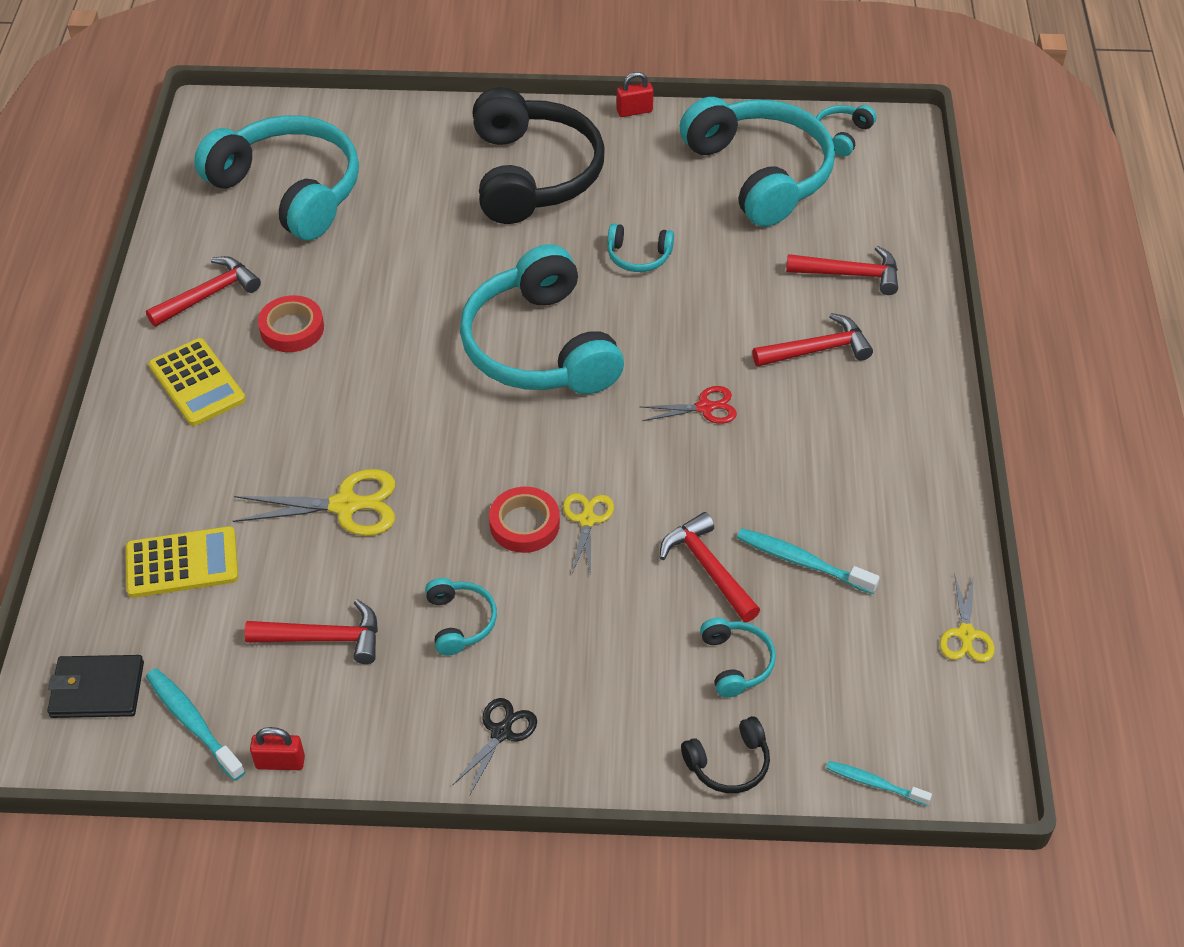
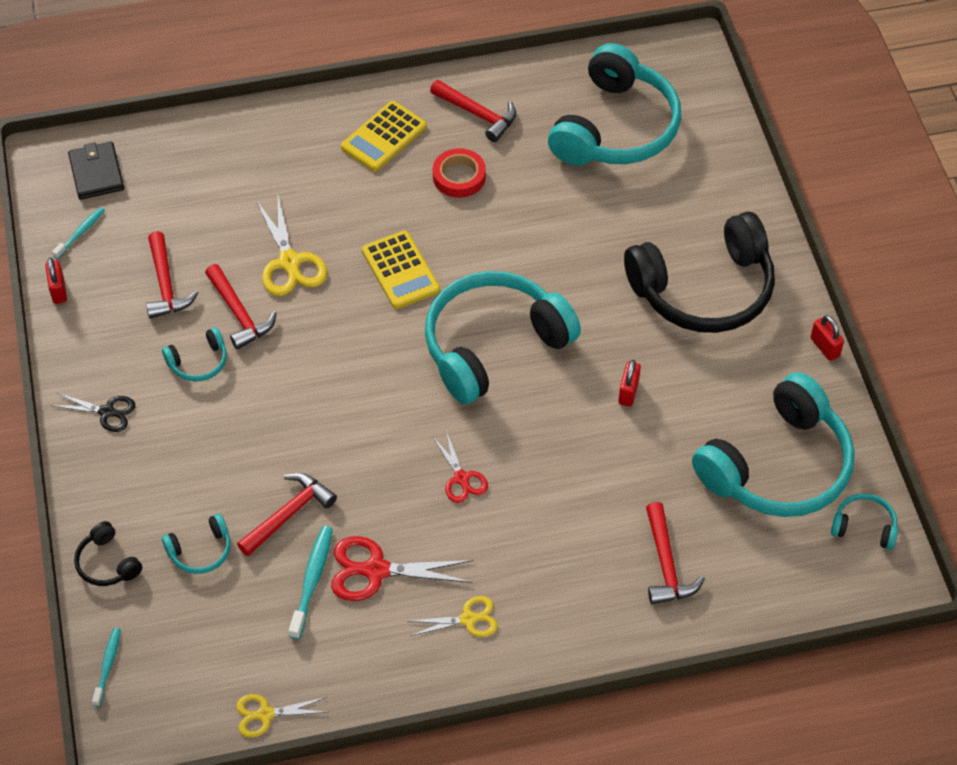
camera: 75 degrees right, 5 degrees up
(182, 563) = (212, 183): yellow calculator -> yellow calculator (400, 270)
(193, 722) = (81, 233): turquoise toothbrush -> turquoise toothbrush, size x0.65
(524, 524) = (301, 380): red tape -> none
(587, 520) = (316, 420): yellow scissors -> yellow scissors (468, 619)
(638, 256) = (628, 392): turquoise headphones -> red padlock
(803, 502) = (376, 570): none -> red scissors
(817, 350) = (558, 553): red hammer -> red hammer (239, 314)

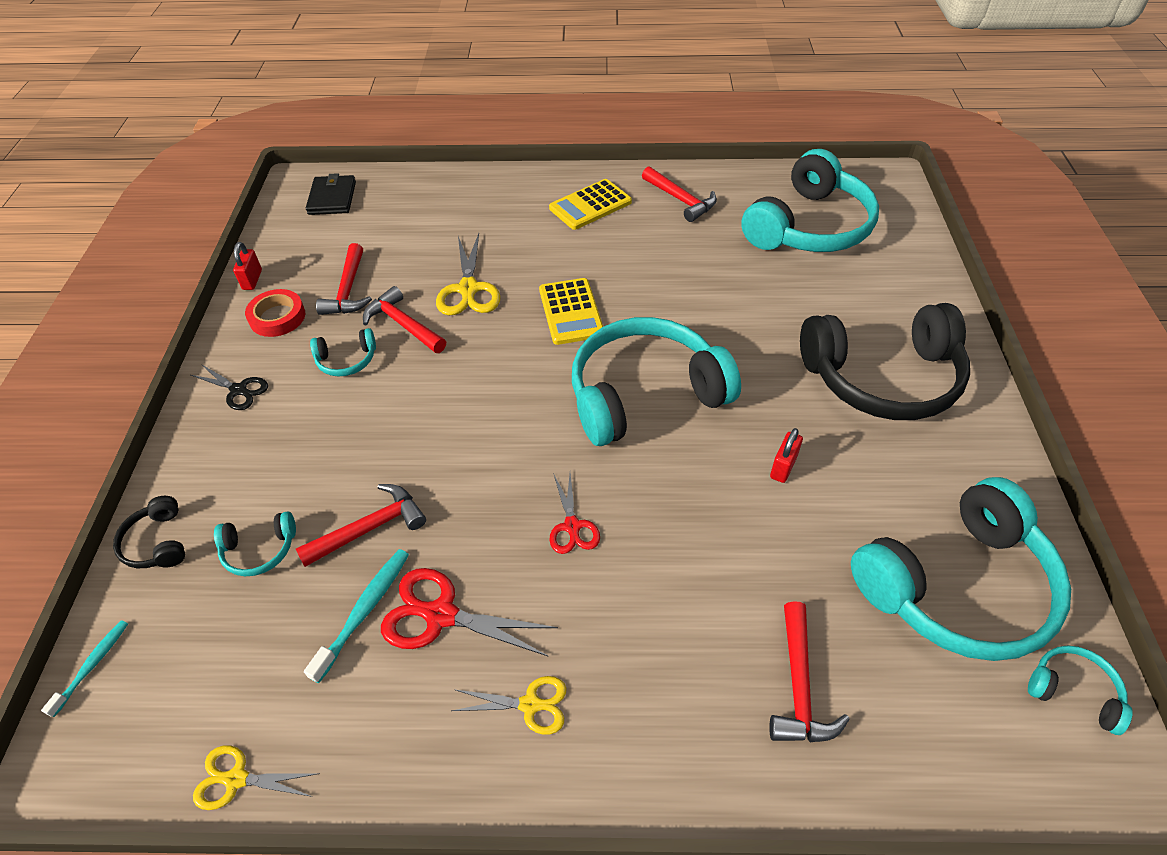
camera: 15 degrees right, 5 degrees down
(81, 233) = (295, 239): turquoise toothbrush -> none
(239, 314) = (403, 324): red hammer -> red hammer turned 150 degrees clockwise
(459, 177) = (650, 244): red tape -> red tape (277, 317)
(824, 347) = (1020, 459): red padlock -> none

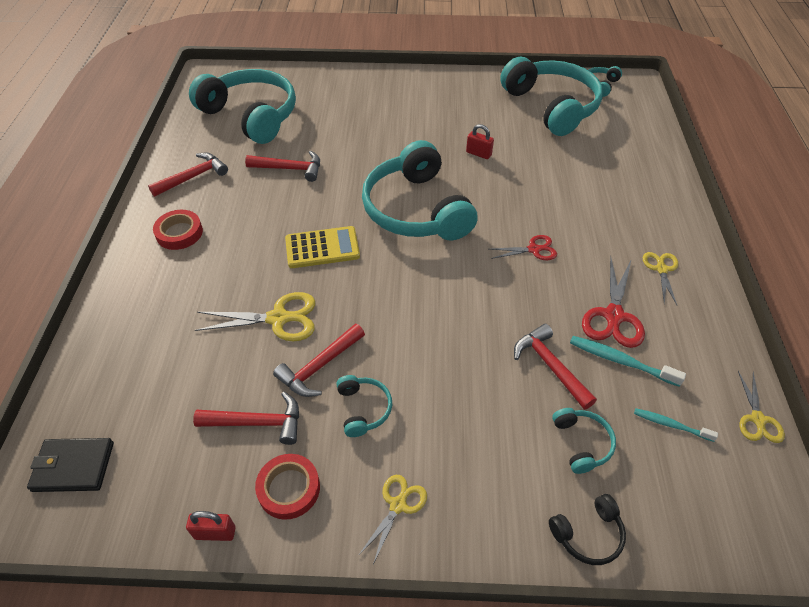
camera: 90 degrees left, 0 degrees up
(92, 665) = (712, 553): turquoise toothbrush -> turquoise toothbrush (670, 425)
(238, 390) = (398, 505): black scissors -> yellow scissors
(590, 205) = (179, 233): yellow calculator -> red tape
(798, 686) = (620, 164): red hammer -> red hammer (290, 169)
(882, 378) = (407, 106): black headphones -> none

